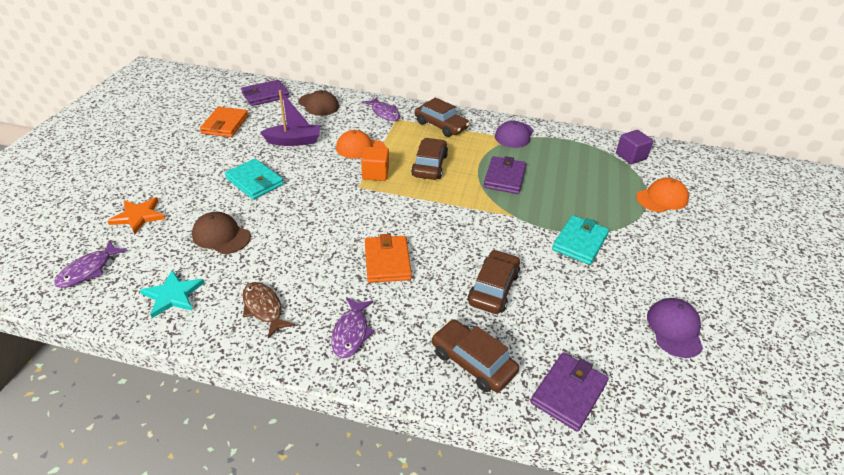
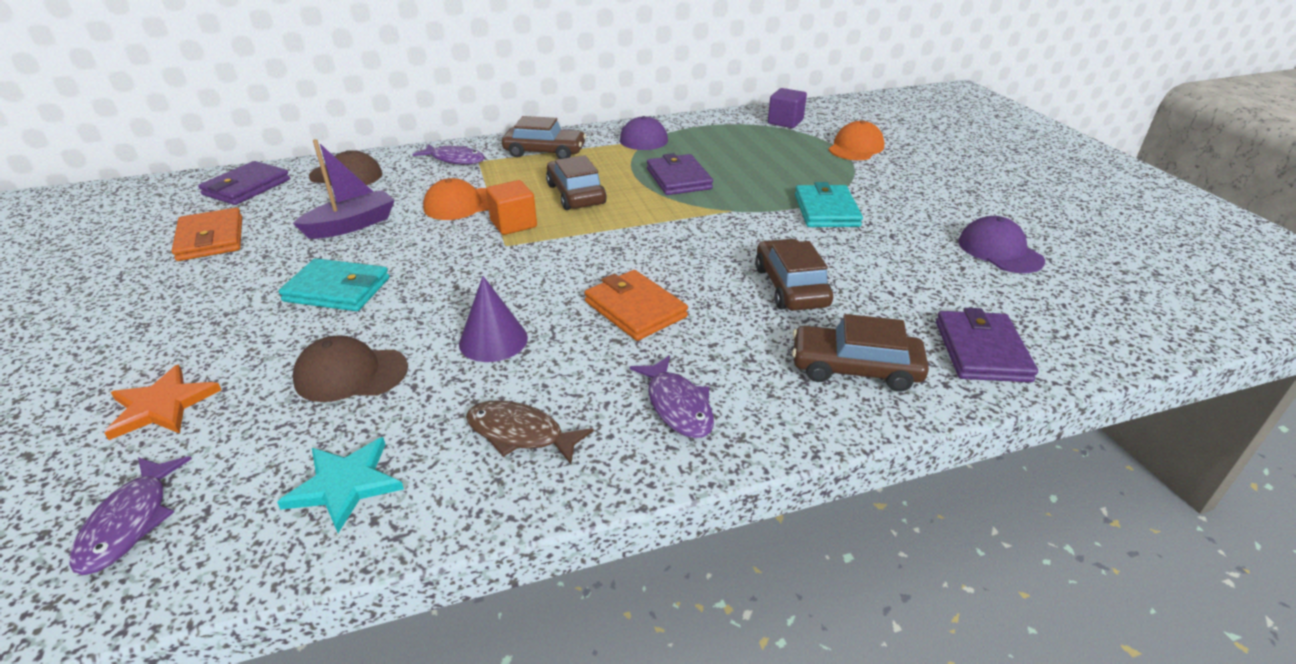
camera: 30 degrees left, 5 degrees down
(299, 247) = (493, 340): none -> purple cone

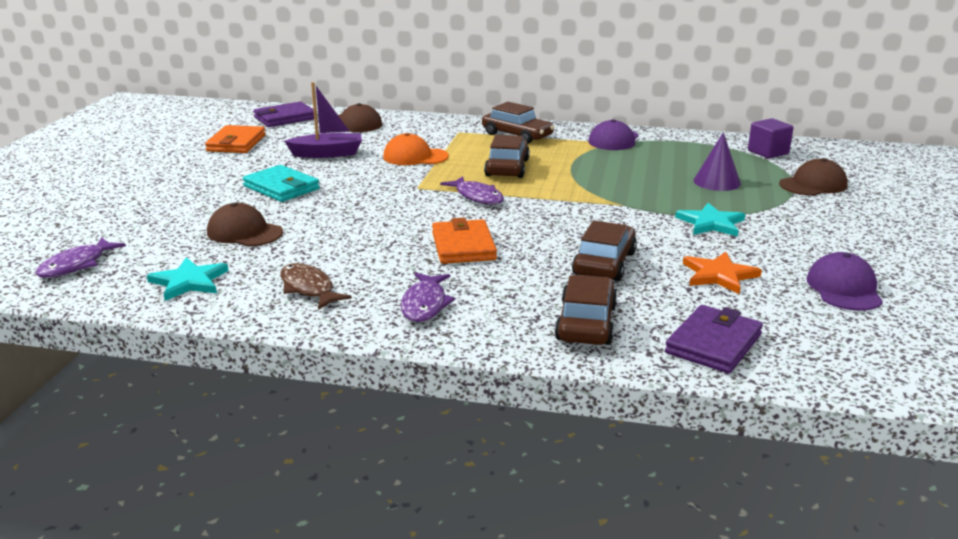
camera: 30 degrees right, 10 degrees down
(162, 406) = (134, 220): orange star -> orange star (719, 275)
(455, 159) = (442, 127): purple fish -> purple fish (477, 197)
(493, 340) = (347, 238): purple cone -> purple cone (717, 182)
(513, 224) = (437, 176): orange cube -> none
(678, 179) = (606, 174): purple wallet -> none
(826, 210) = (711, 223): turquoise wallet -> turquoise star
(855, 368) = (586, 323): brown car -> brown car turned 60 degrees clockwise
(856, 147) = (813, 185): orange cap -> brown cap

